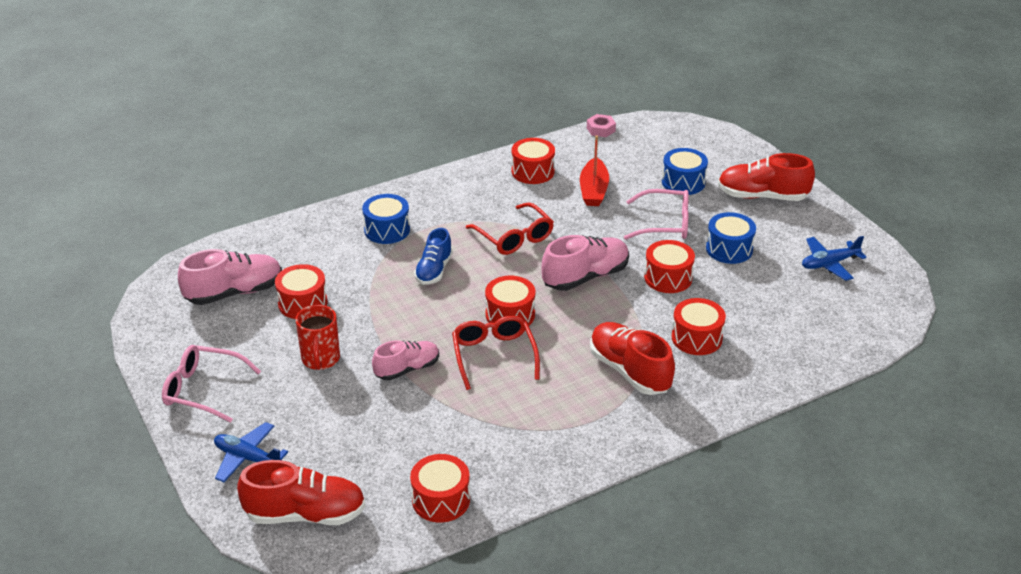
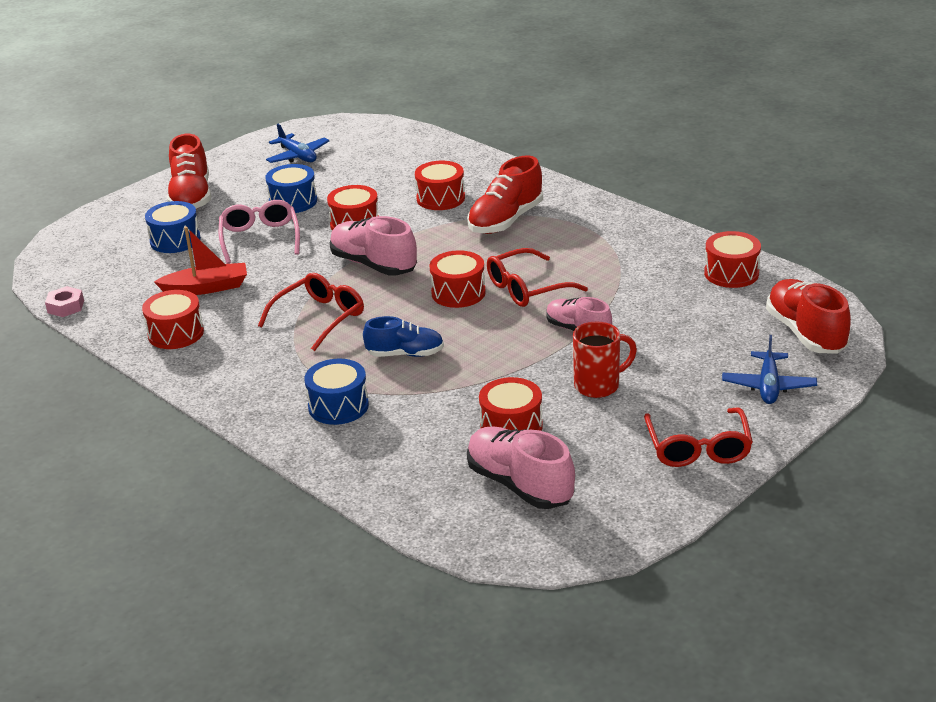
camera: 105 degrees left, 5 degrees down
(202, 389) = (698, 449): pink glasses -> red glasses

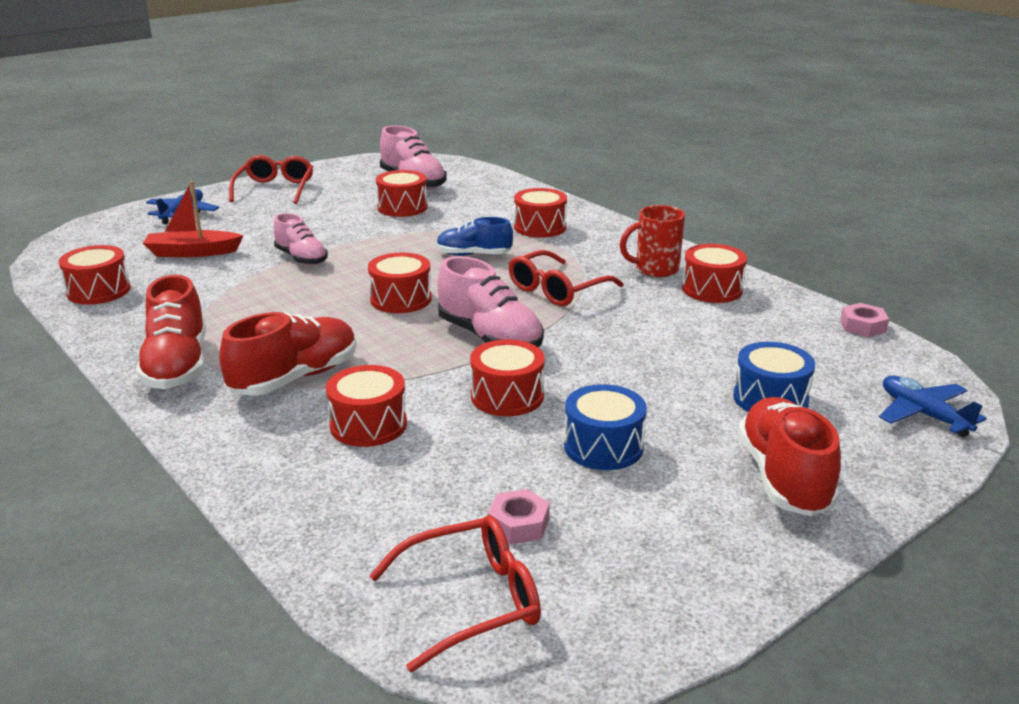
camera: 175 degrees left, 5 degrees down
(206, 288) = (696, 331): red boat -> red boat (192, 252)
(260, 238) = (644, 389): pink glasses -> none
(298, 156) = (605, 558): blue plane -> blue plane (923, 414)
(338, 406) = (540, 227): blue drum -> red drum
(341, 163) = (518, 524): none -> pink nut
(526, 289) = (325, 296): red glasses -> red glasses (473, 600)
(598, 385) = (316, 223): red mug -> red mug (655, 269)
(805, 333) = (103, 240): red shoe -> red shoe (177, 366)

